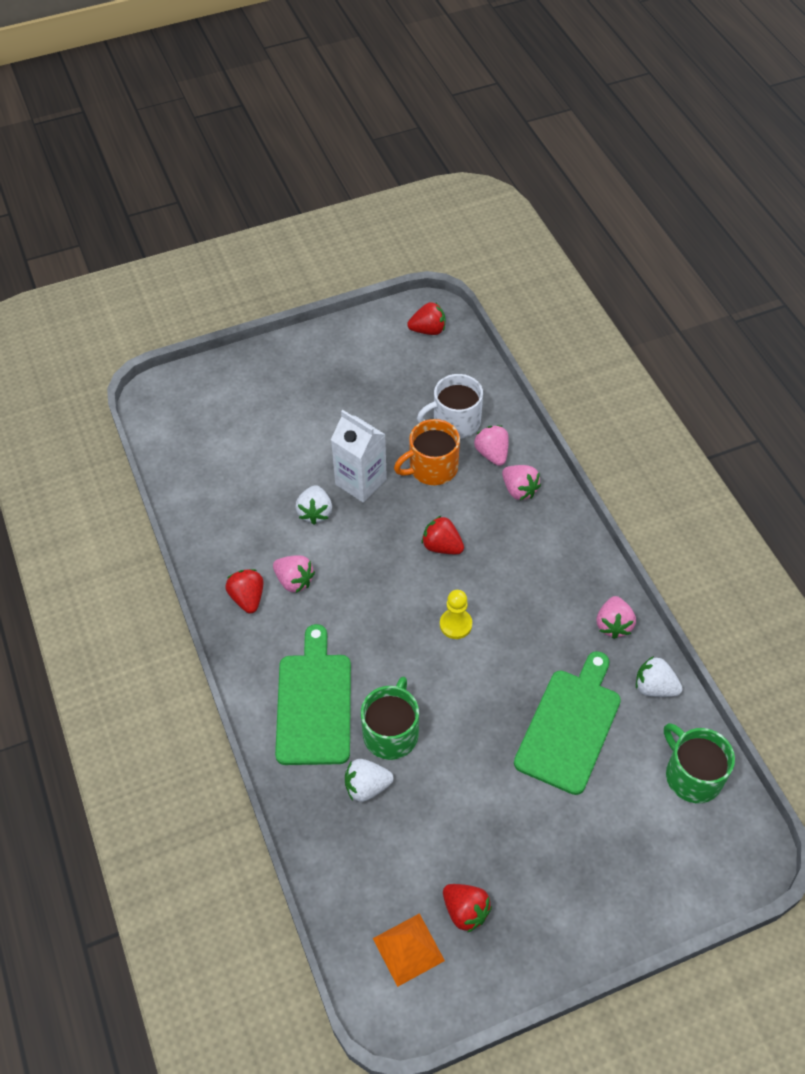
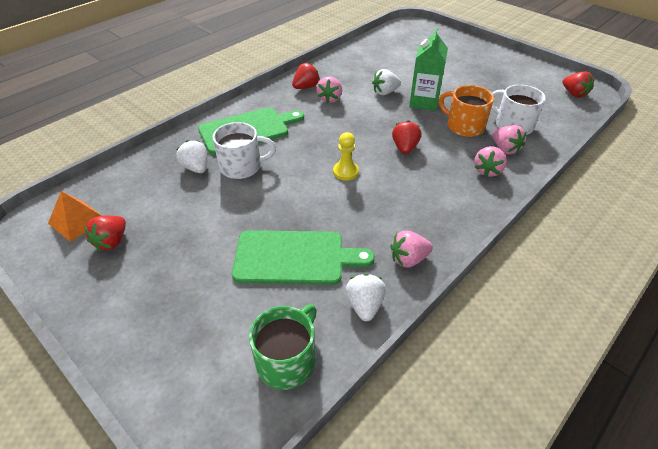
camera: 65 degrees right, 10 degrees down
(361, 482) = (424, 102): white carton -> green carton
(391, 733) = (242, 167): green mug -> white mug
(492, 454) = (505, 149): pink strawberry -> pink strawberry turned 105 degrees clockwise

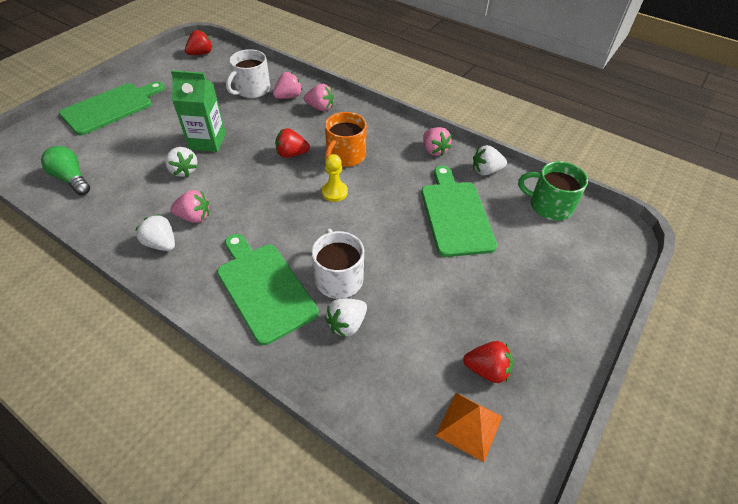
camera: 100 degrees left, 5 degrees up
(306, 87) = (161, 244): red strawberry -> white strawberry
(380, 50) = (72, 179): none -> green light bulb
(464, 126) = (253, 117): orange mug -> orange mug (345, 156)
(469, 56) = (111, 107): none -> green cutting board

